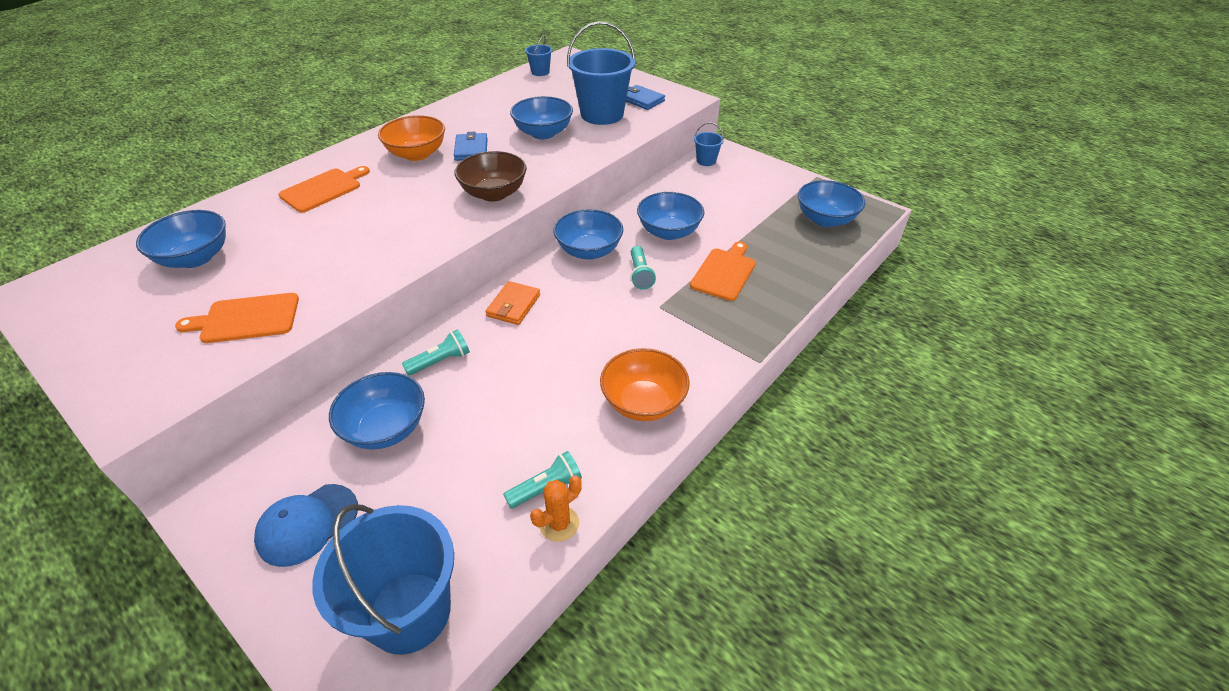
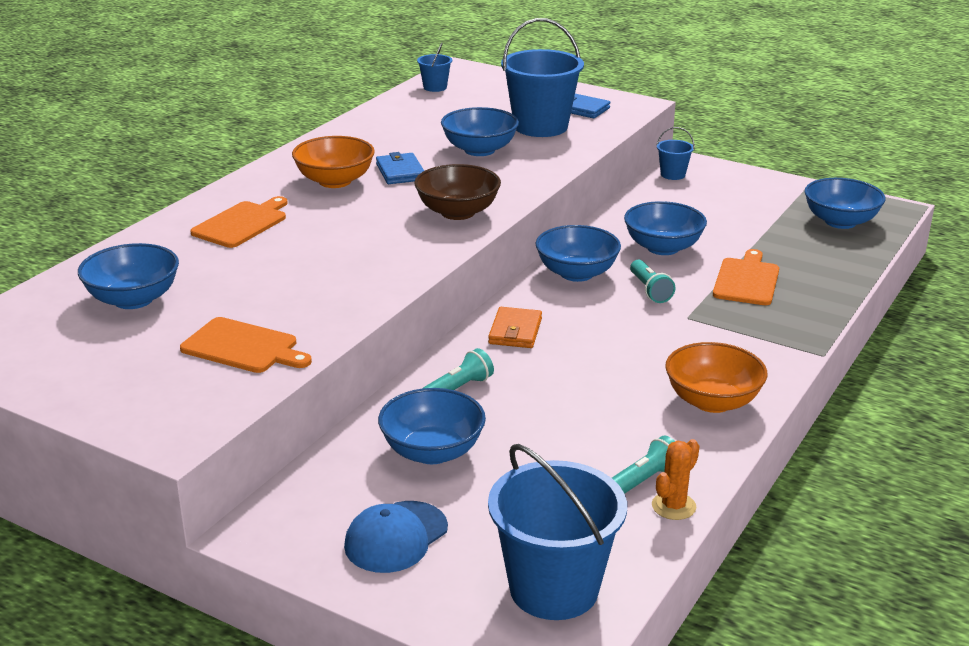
camera: 10 degrees left, 15 degrees down
(246, 319) = (243, 347): orange cutting board -> orange cutting board turned 135 degrees counterclockwise

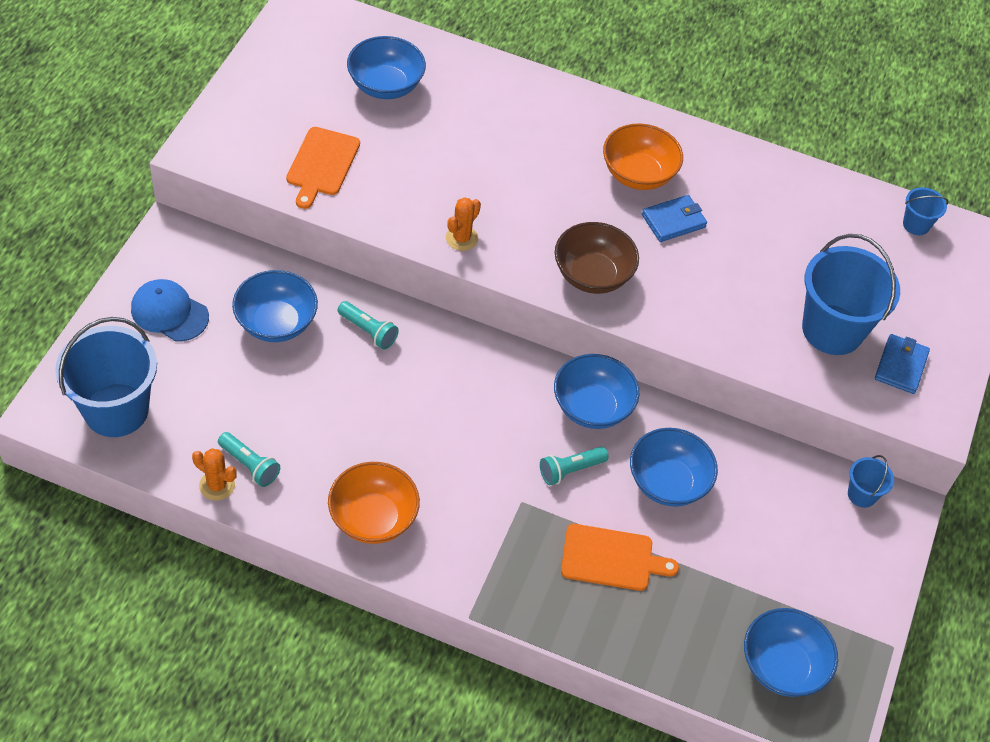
camera: 75 degrees right, 25 degrees up
(242, 223) = (532, 124): orange cutting board -> none
(390, 271) = (461, 238): none -> orange cactus
(479, 150) = (749, 280): blue bowl -> none
(515, 331) = (470, 364): orange wallet -> none

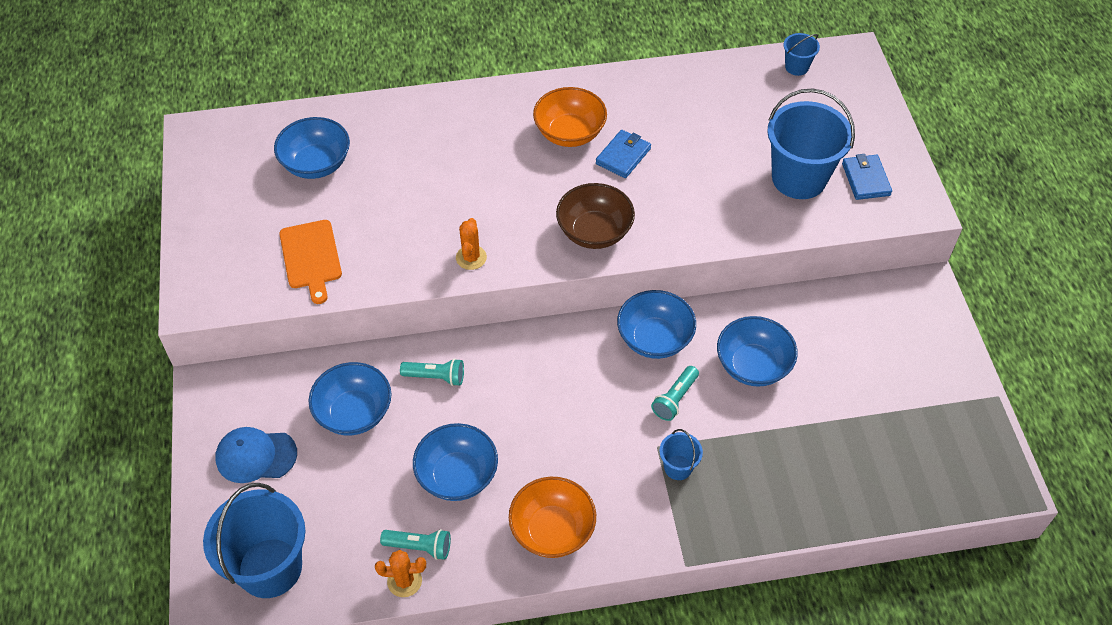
camera: 25 degrees left, 0 degrees up
(611, 558) = (756, 451): orange cutting board -> none
(782, 666) = (936, 459): blue bowl -> blue bowl (457, 476)
(862, 494) = (893, 294): blue bucket -> blue bucket (678, 467)

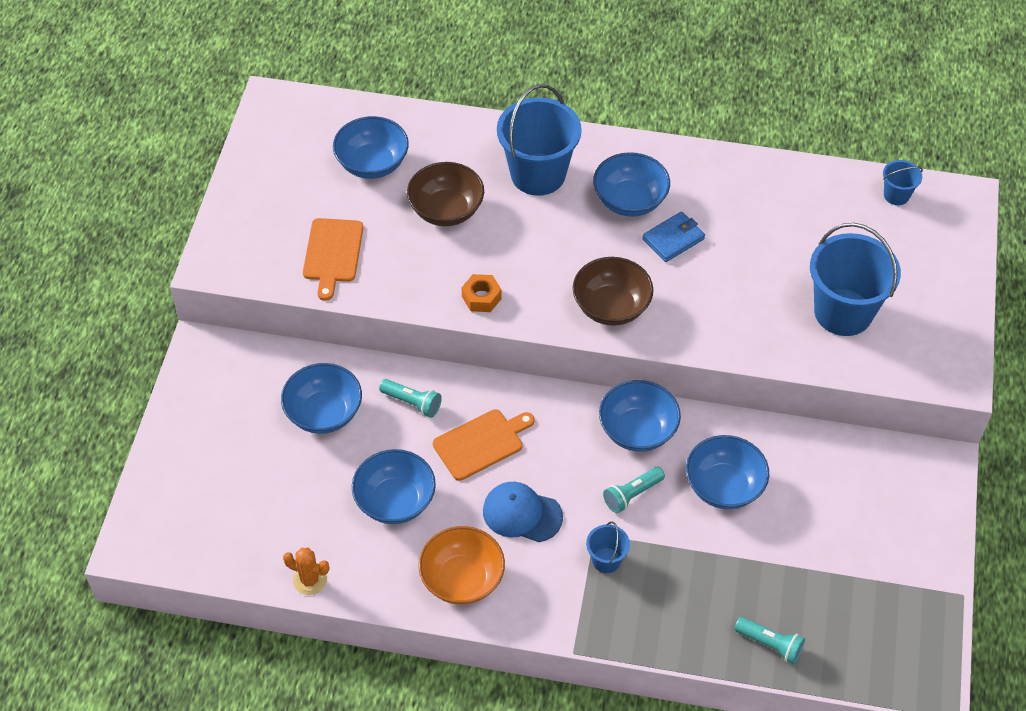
camera: 20 degrees right, 0 degrees up
(256, 456) = (221, 425): blue cap -> blue cap (522, 513)
(270, 568) = (196, 529): blue bucket -> blue bucket (538, 174)
(404, 187) = (446, 210): none -> brown bowl
(419, 547) = (335, 554): turquoise flashlight -> turquoise flashlight (770, 644)
(471, 257) = (481, 297): orange cactus -> orange nut
(516, 395) = (481, 443): none -> orange cutting board
(569, 133) = (630, 201): orange bowl -> blue bowl
(865, 179) = (913, 333): blue wallet -> none

